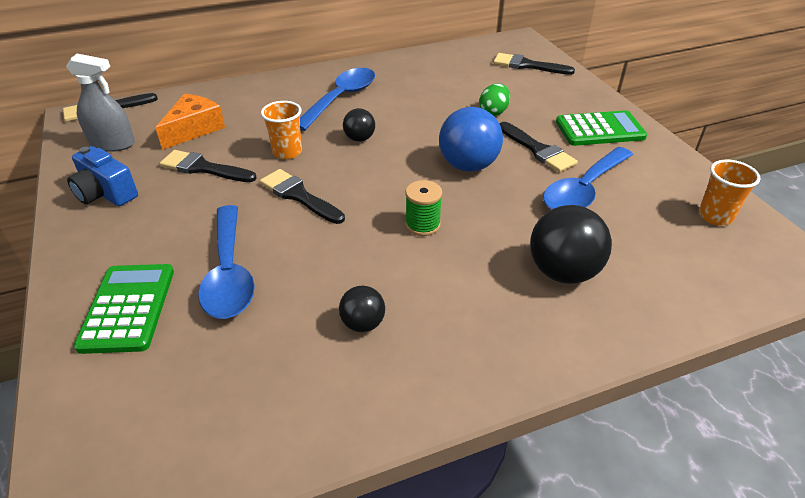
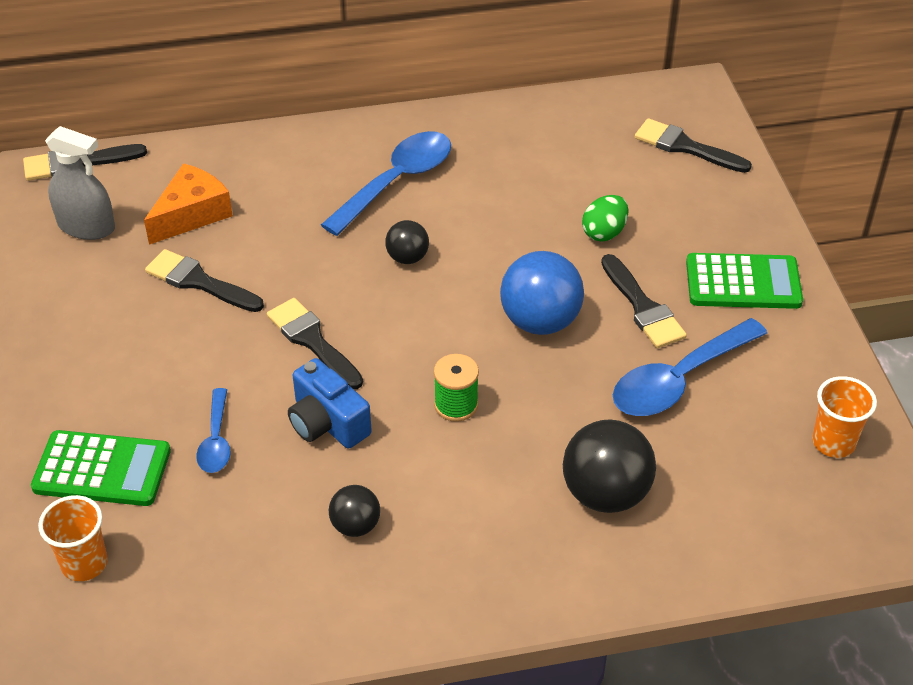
camera: 10 degrees right, 5 degrees up
(106, 193) = (78, 307): blue camera -> blue camera (327, 423)
(128, 308) = (102, 469): green calculator -> green calculator turned 90 degrees clockwise
(229, 273) = (216, 440): blue spoon -> blue spoon, size x0.55
(287, 152) = (308, 269): orange cup -> orange cup (84, 563)

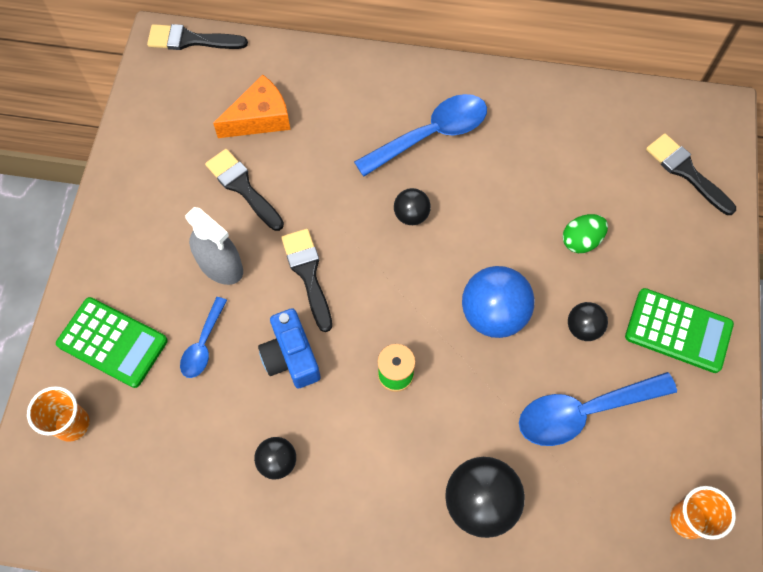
camera: 20 degrees right, 20 degrees up
(86, 226) = (177, 105): grey spray bottle -> grey spray bottle (220, 265)
(643, 307) = (583, 328): black brush -> black ball

